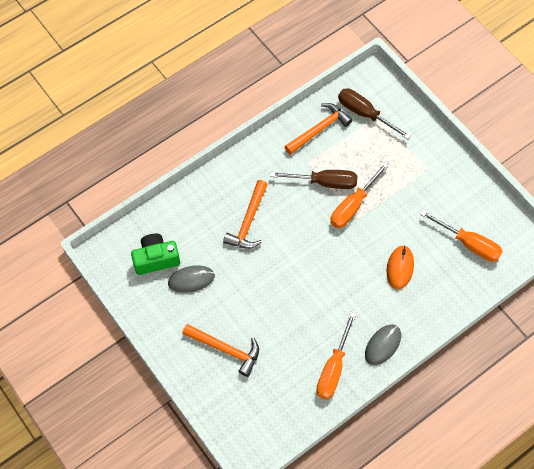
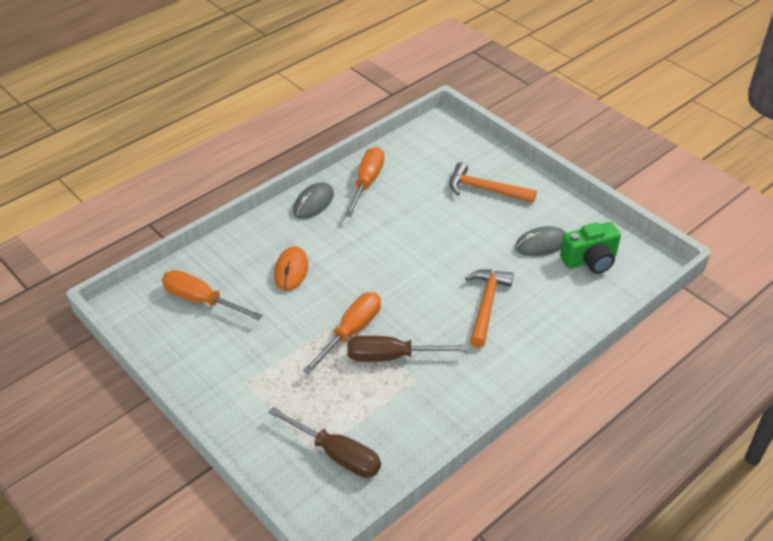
camera: 175 degrees right, 20 degrees down
(319, 129) = (405, 426): orange hammer -> none

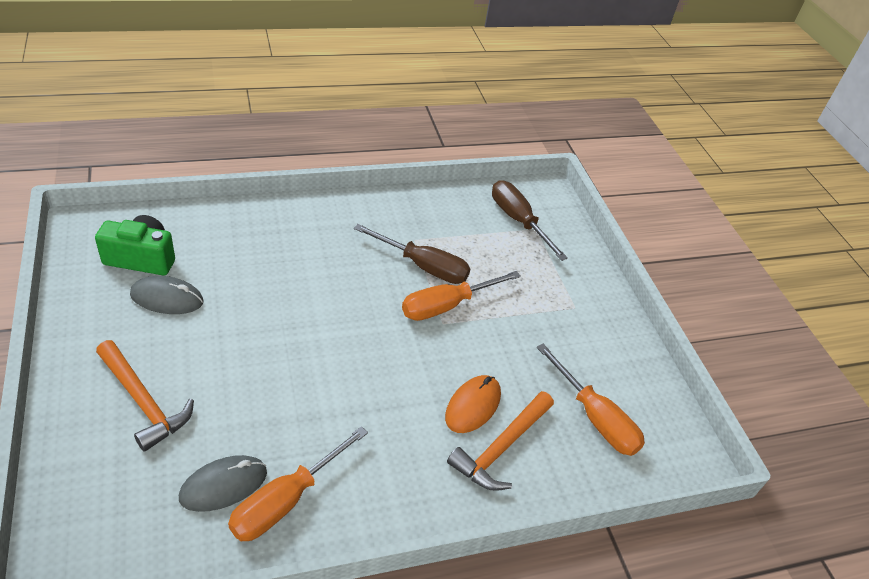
camera: 160 degrees left, 0 degrees up
(313, 203) = (386, 501): grey mouse -> grey mouse (223, 485)
(486, 305) = (293, 267): orange hammer -> orange hammer (501, 448)

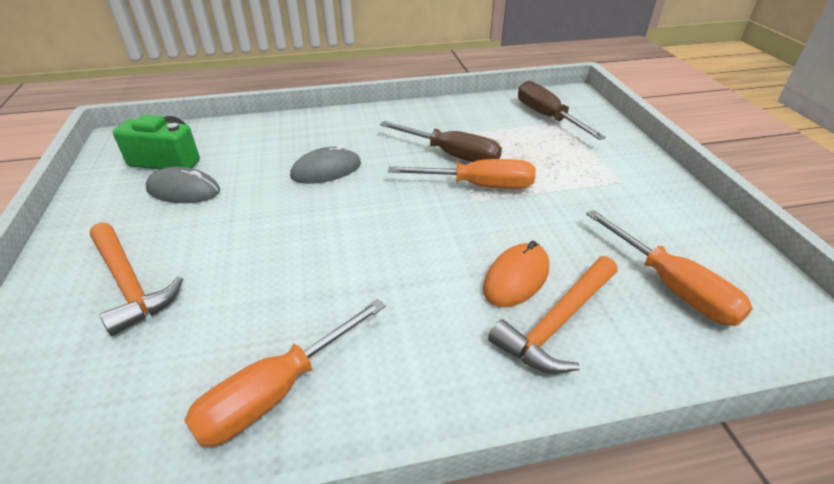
camera: 10 degrees right, 5 degrees down
(223, 485) = (200, 374): grey mouse -> grey mouse (326, 170)
(447, 306) = (478, 185): orange screwdriver -> orange screwdriver turned 150 degrees counterclockwise

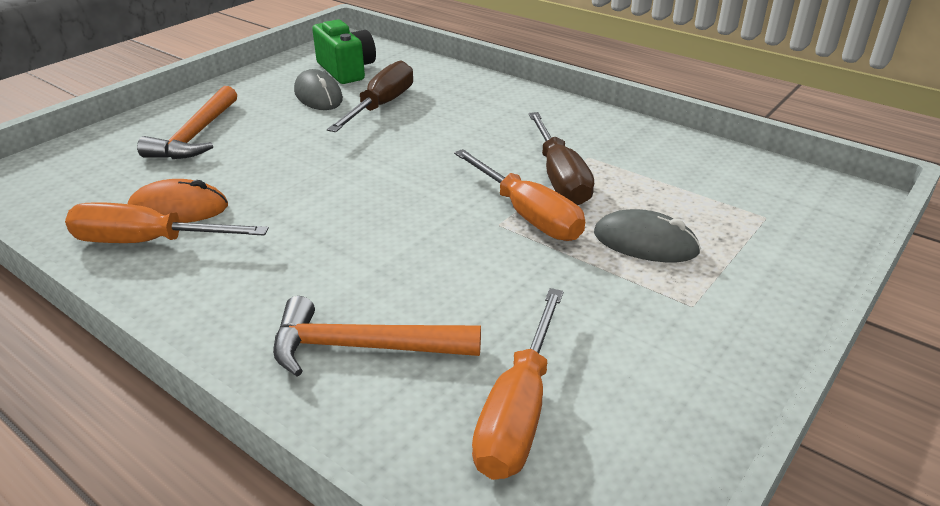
camera: 50 degrees right, 5 degrees down
(326, 170) = (431, 132): grey mouse -> grey mouse (645, 243)
(516, 278) = (403, 297): orange mouse -> orange mouse (178, 209)
(547, 117) = (752, 199): brown screwdriver -> brown screwdriver (381, 105)

